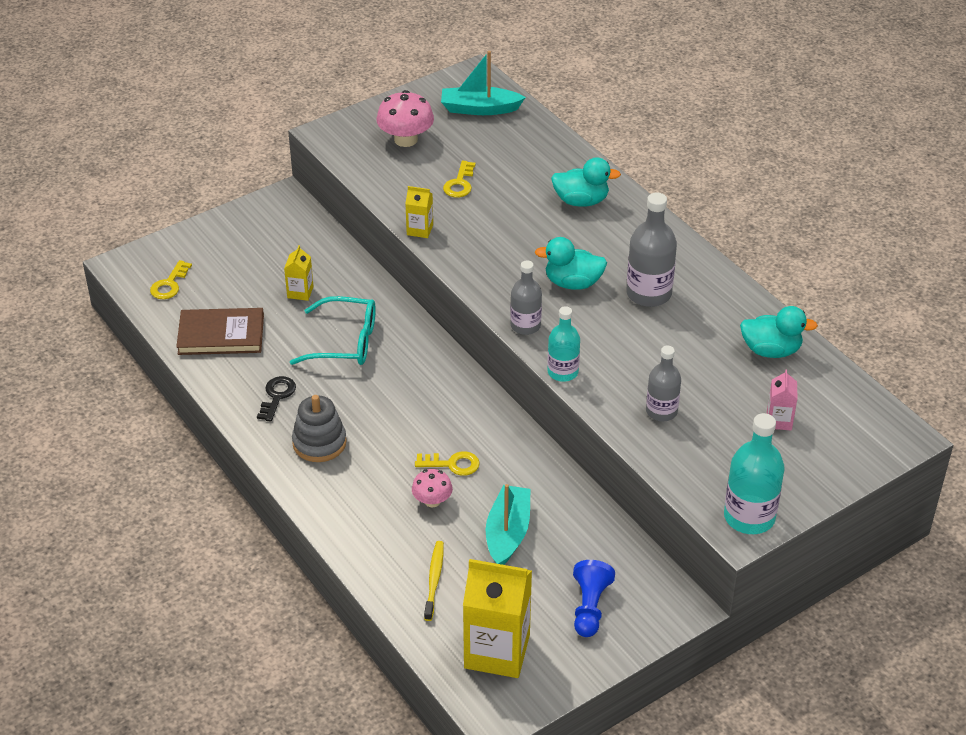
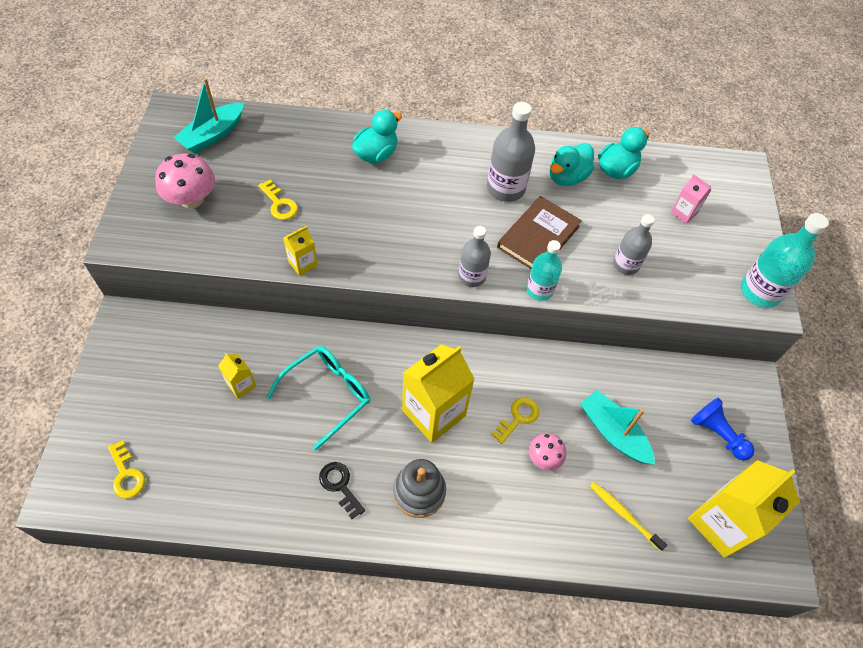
camera: 55 degrees left, 15 degrees up
(221, 335) = (229, 477): brown book -> brown book (538, 237)
(398, 411) = (434, 413): none -> yellow carton
(573, 283) = (454, 219): turquoise duck -> turquoise duck (567, 177)

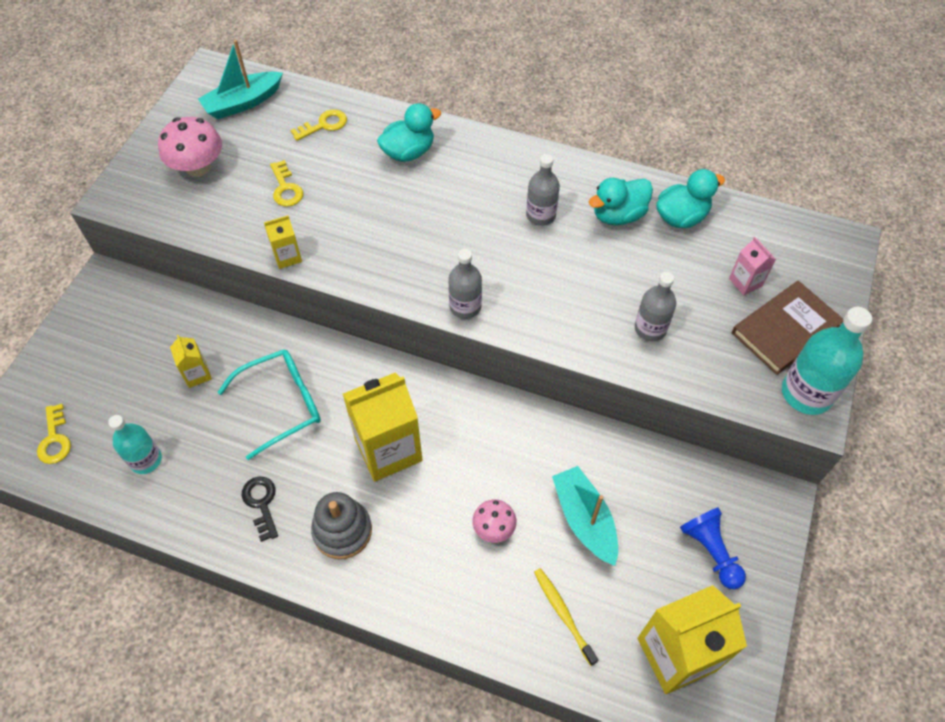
camera: 20 degrees right, 0 degrees up
(505, 188) = (541, 215): grey bottle -> grey bottle, size x0.65
(518, 417) = (480, 477): yellow key -> yellow key (324, 125)
(538, 237) = (558, 277): brown book -> brown book (785, 329)
(539, 290) = (537, 337): turquoise bottle -> turquoise bottle (146, 460)

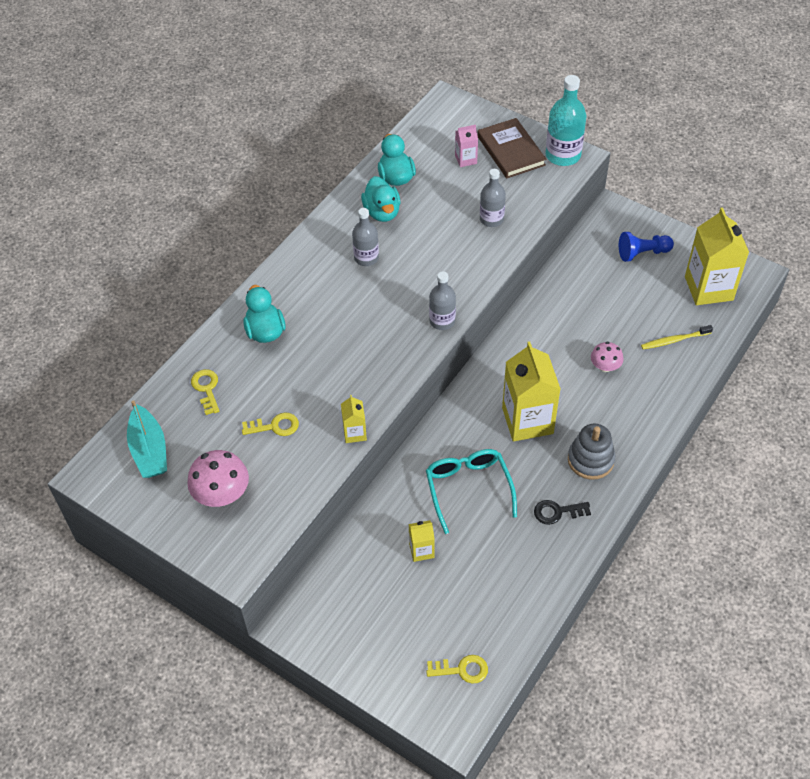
camera: 75 degrees left, 5 degrees down
(146, 460) = (499, 595): turquoise bottle -> none
(584, 519) = (608, 314): turquoise boat -> none

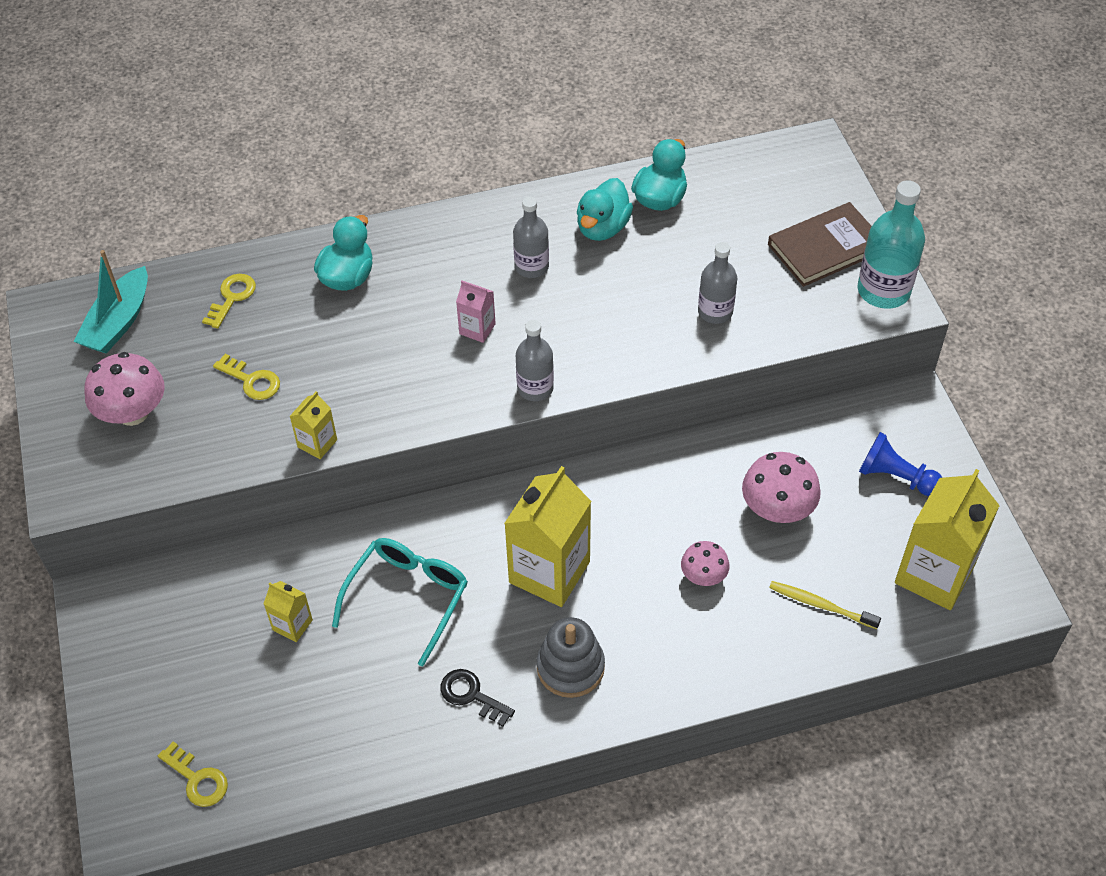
camera: 40 degrees right, 0 degrees up
(465, 159) = (761, 226): pink carton -> pink carton (477, 329)
(511, 151) = (825, 248): brown book -> brown book turned 45 degrees clockwise
(604, 308) = (777, 509): none -> pink mushroom

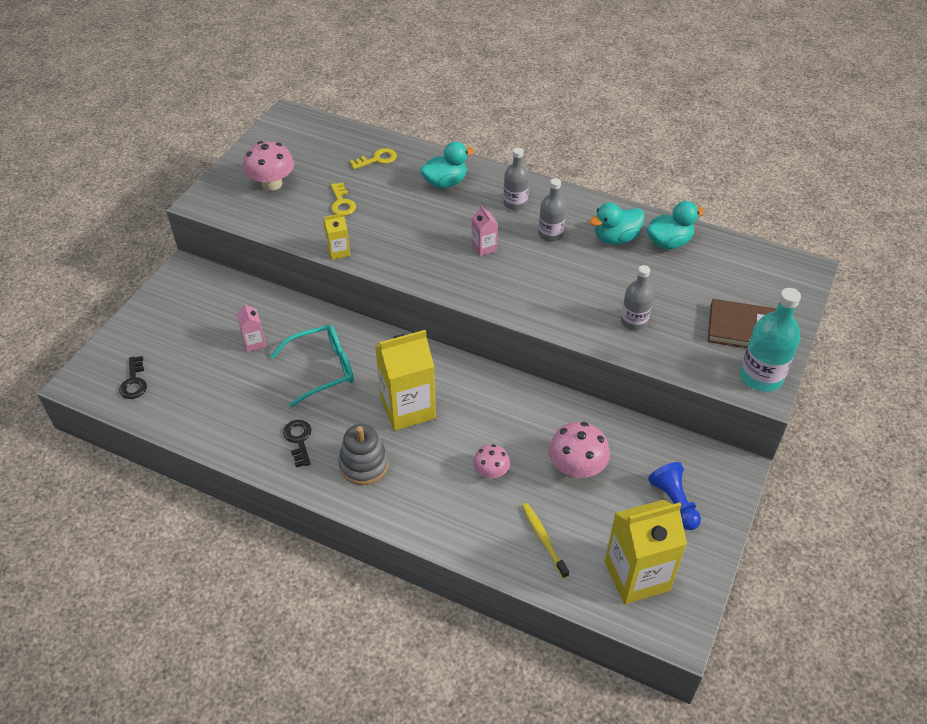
camera: 40 degrees right, 5 degrees down
(118, 322) = (312, 140): turquoise boat -> none
(197, 779) = (134, 382): yellow key -> black key
(292, 625) = (254, 343): yellow carton -> pink carton
(535, 388) = (481, 296): grey bottle -> grey bottle (515, 203)

